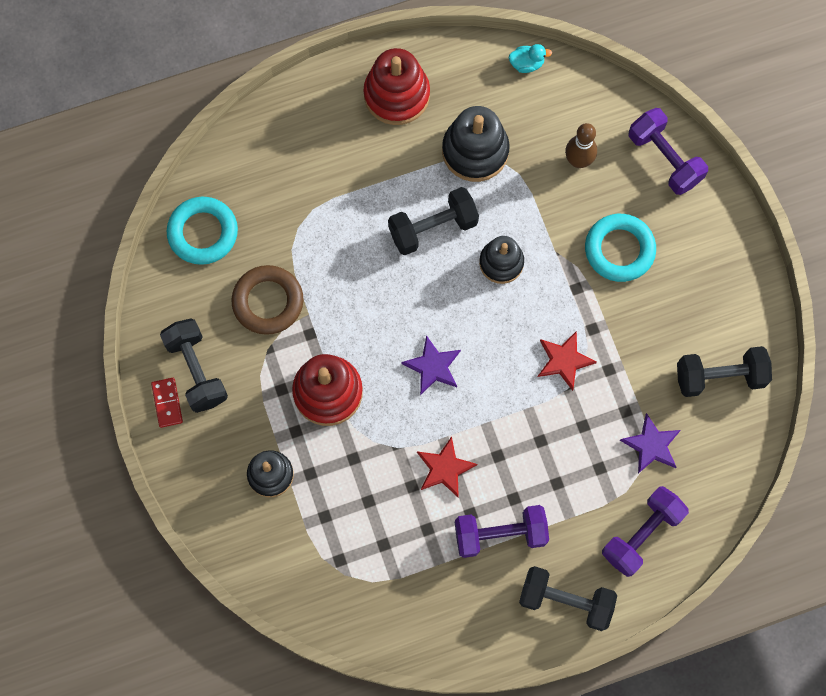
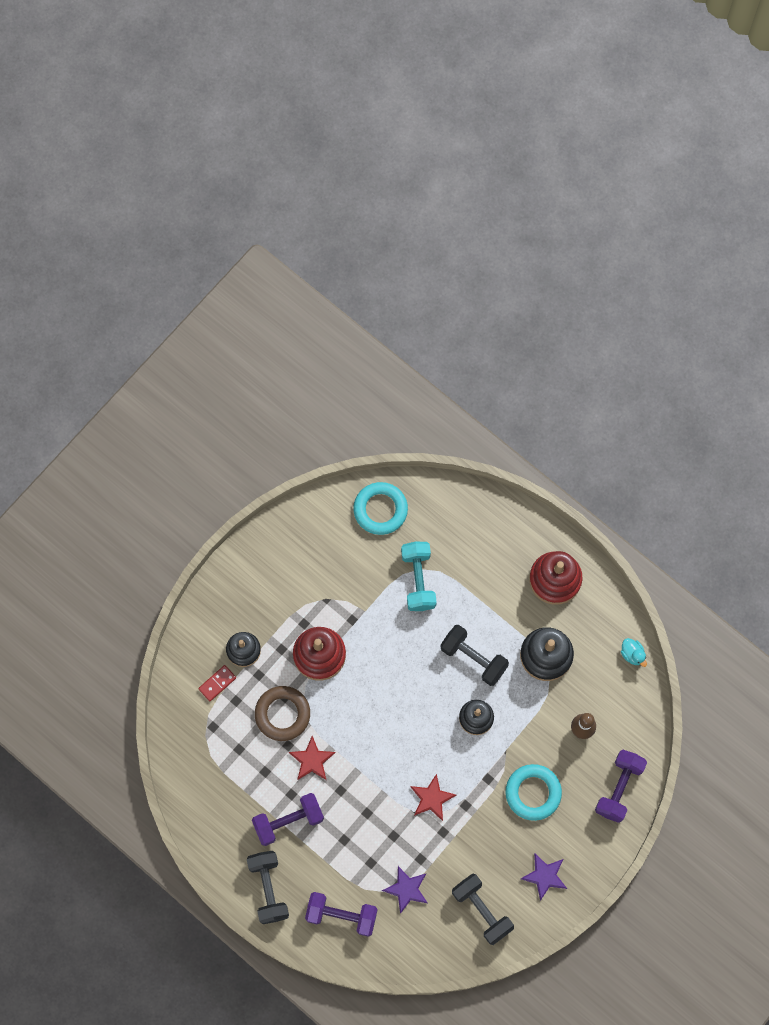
camera: 60 degrees right, 0 degrees up
(167, 403) = (253, 556): red domino -> red domino (217, 683)
(196, 370) = (285, 562): black dumbbell -> none
(268, 302) = (358, 580): brown ring -> brown ring (282, 714)
(308, 237) = (418, 580): none -> turquoise dumbbell
(433, 366) = (376, 713): purple star -> purple star (544, 876)
(500, 534) = (288, 821): purple dumbbell -> purple dumbbell turned 75 degrees counterclockwise

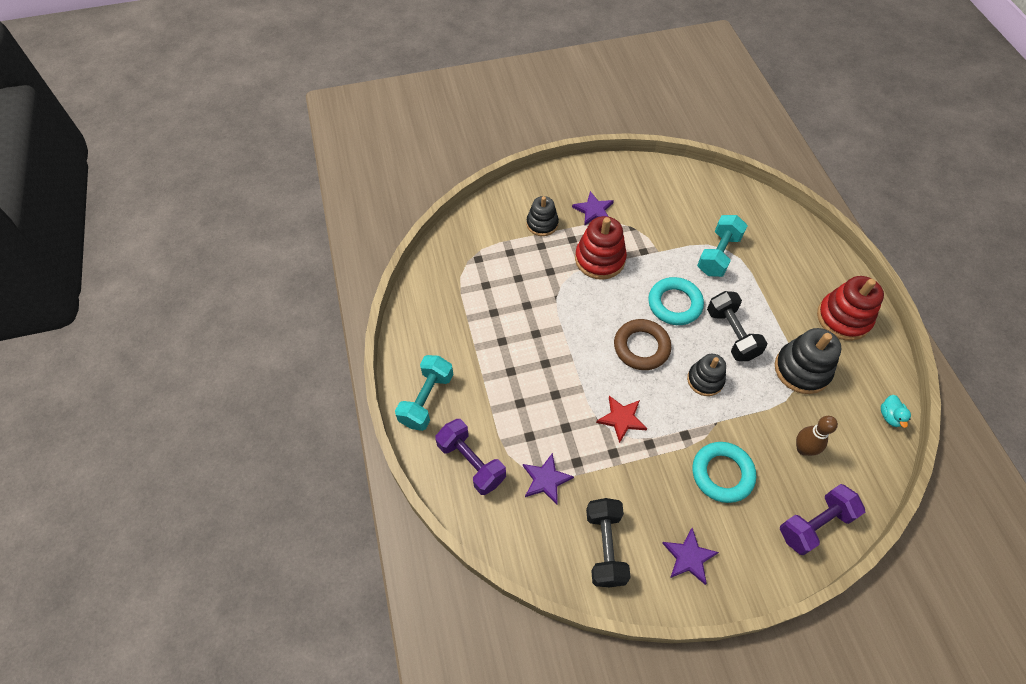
camera: 35 degrees right, 15 degrees down
(217, 683) = (505, 233): red domino -> none
(268, 888) = (426, 399): black dumbbell -> turquoise dumbbell
(280, 603) = (593, 210): none -> purple star
(282, 714) = (539, 282): brown ring -> brown ring (641, 347)
(288, 821) = (484, 359): purple dumbbell -> none
(312, 760) = (538, 327): red star -> none
(380, 510) = (717, 195): turquoise ring -> turquoise ring (674, 304)

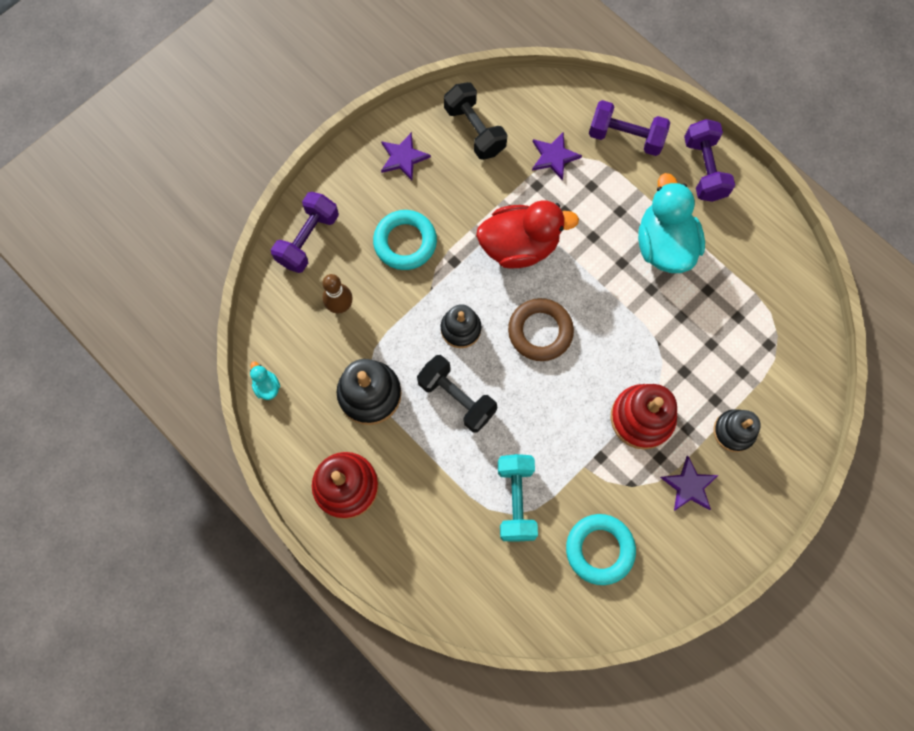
camera: 150 degrees right, 15 degrees up
(426, 399) = (704, 169): turquoise dumbbell -> purple dumbbell
(503, 359) = (664, 245): none -> turquoise duck
(621, 419) = (519, 246): red star -> red duck
(674, 304) = (532, 403): turquoise ring -> turquoise ring (599, 549)

